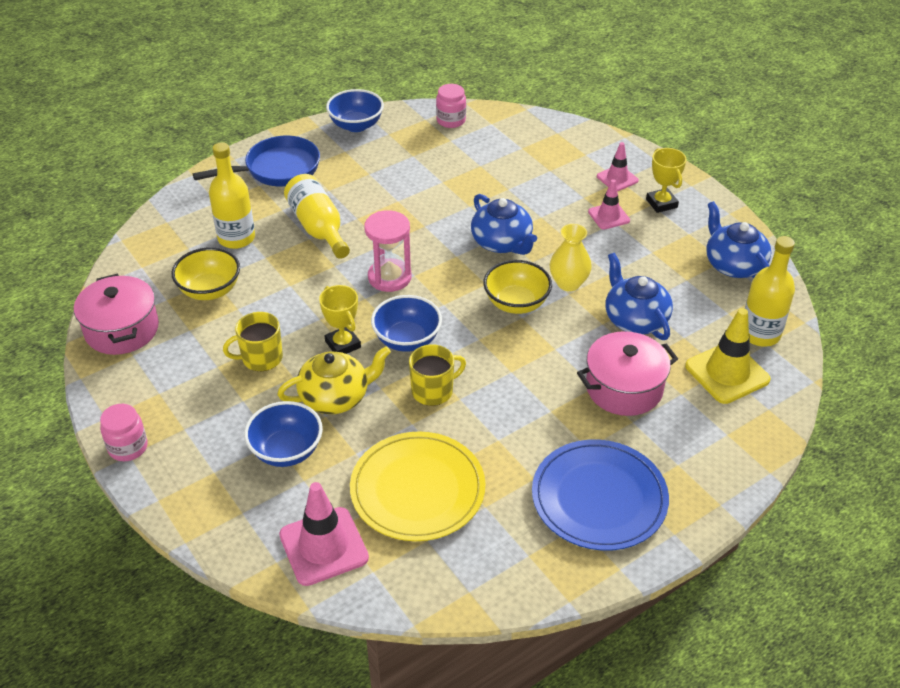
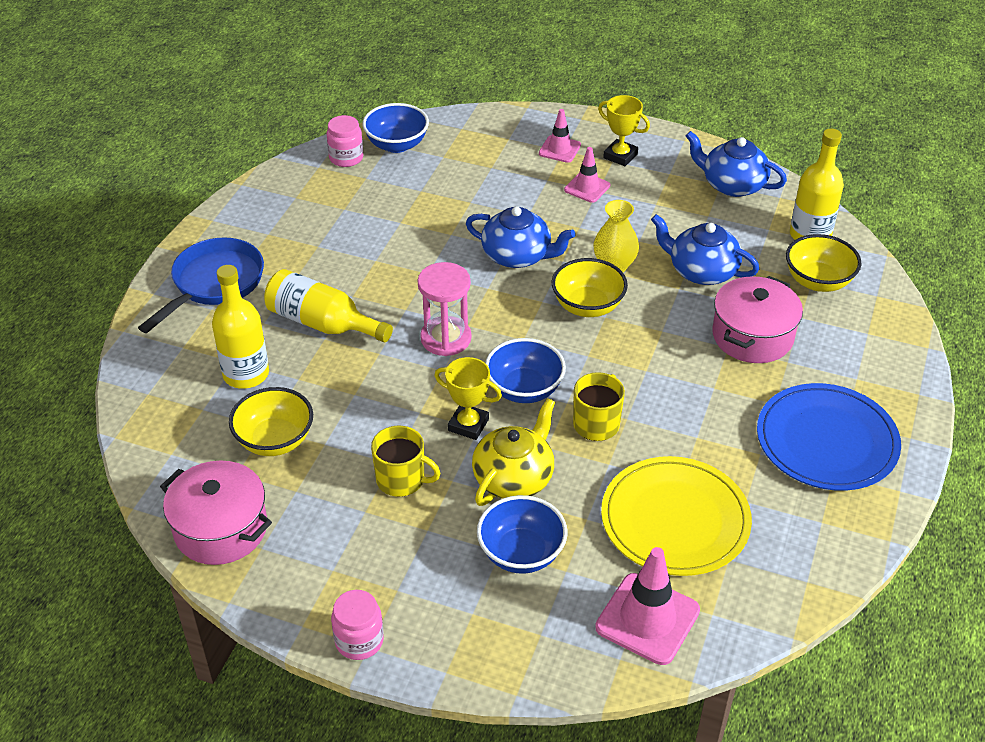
camera: 35 degrees left, 0 degrees up
(261, 358) = (401, 480): yellow mug -> yellow mug turned 105 degrees counterclockwise
(356, 125) = (252, 202): blue bowl -> blue bowl (397, 145)
(727, 373) = (818, 281): yellow traffic cone -> yellow bowl

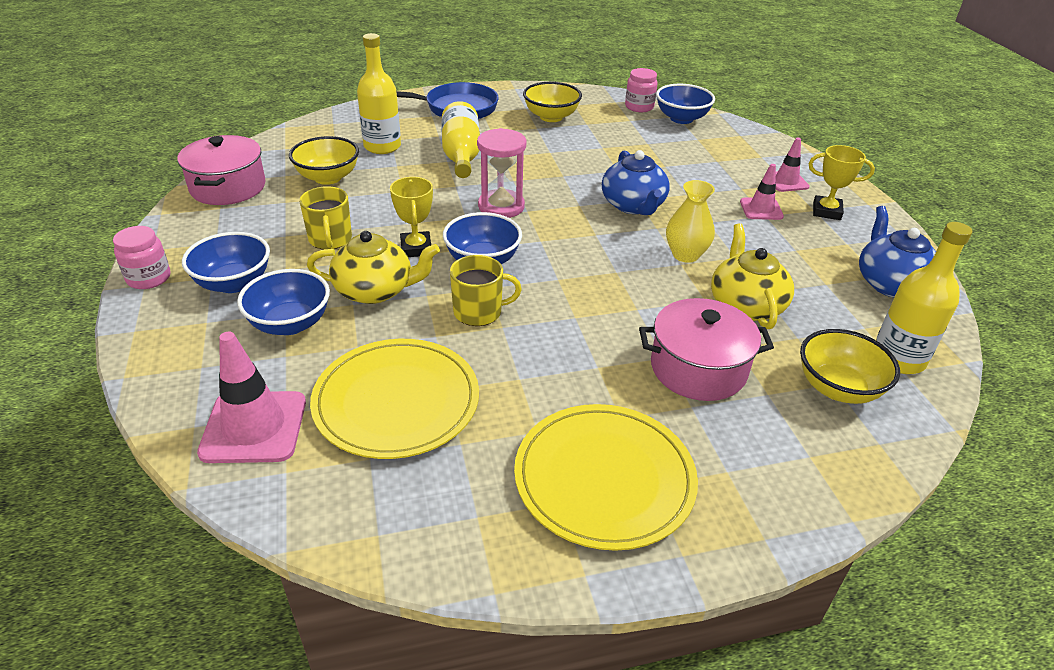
camera: 55 degrees right, 5 degrees down
(422, 575) = (234, 283): none -> blue bowl
(587, 306) = (618, 258): yellow bowl -> yellow bowl (551, 117)
(620, 156) = (826, 211): yellow trophy -> yellow trophy turned 75 degrees counterclockwise
(701, 271) = (745, 305): blue teapot -> yellow teapot
(826, 441) = (604, 478): blue plate -> yellow plate

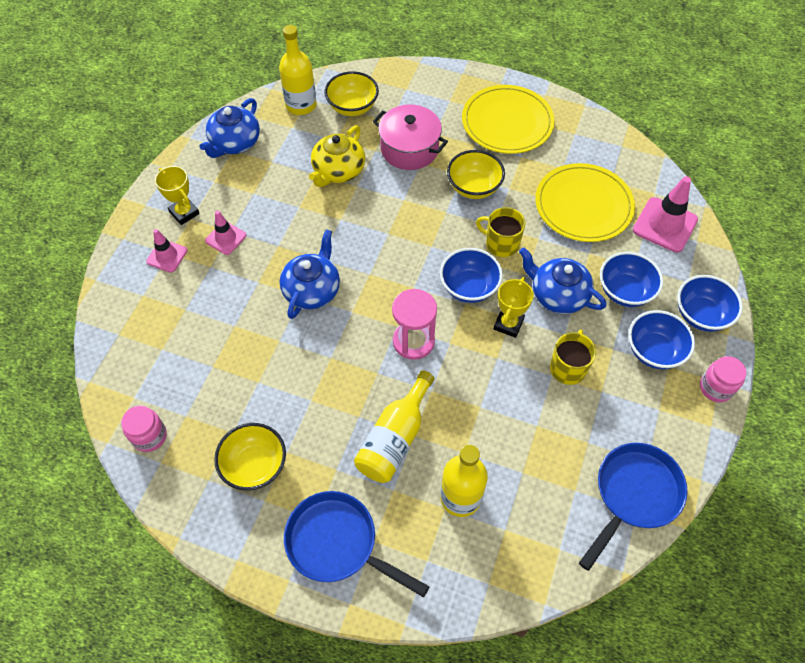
camera: 145 degrees left, 20 degrees up
(228, 187) = (634, 495): pink pot -> blue pan
(328, 177) = (537, 464): yellow bowl -> yellow bowl (474, 187)
(375, 290) = (557, 295): yellow teapot -> blue teapot
(681, 119) = (135, 390): blue bowl -> blue bowl (701, 315)
(685, 255) = (329, 224): yellow vase -> none

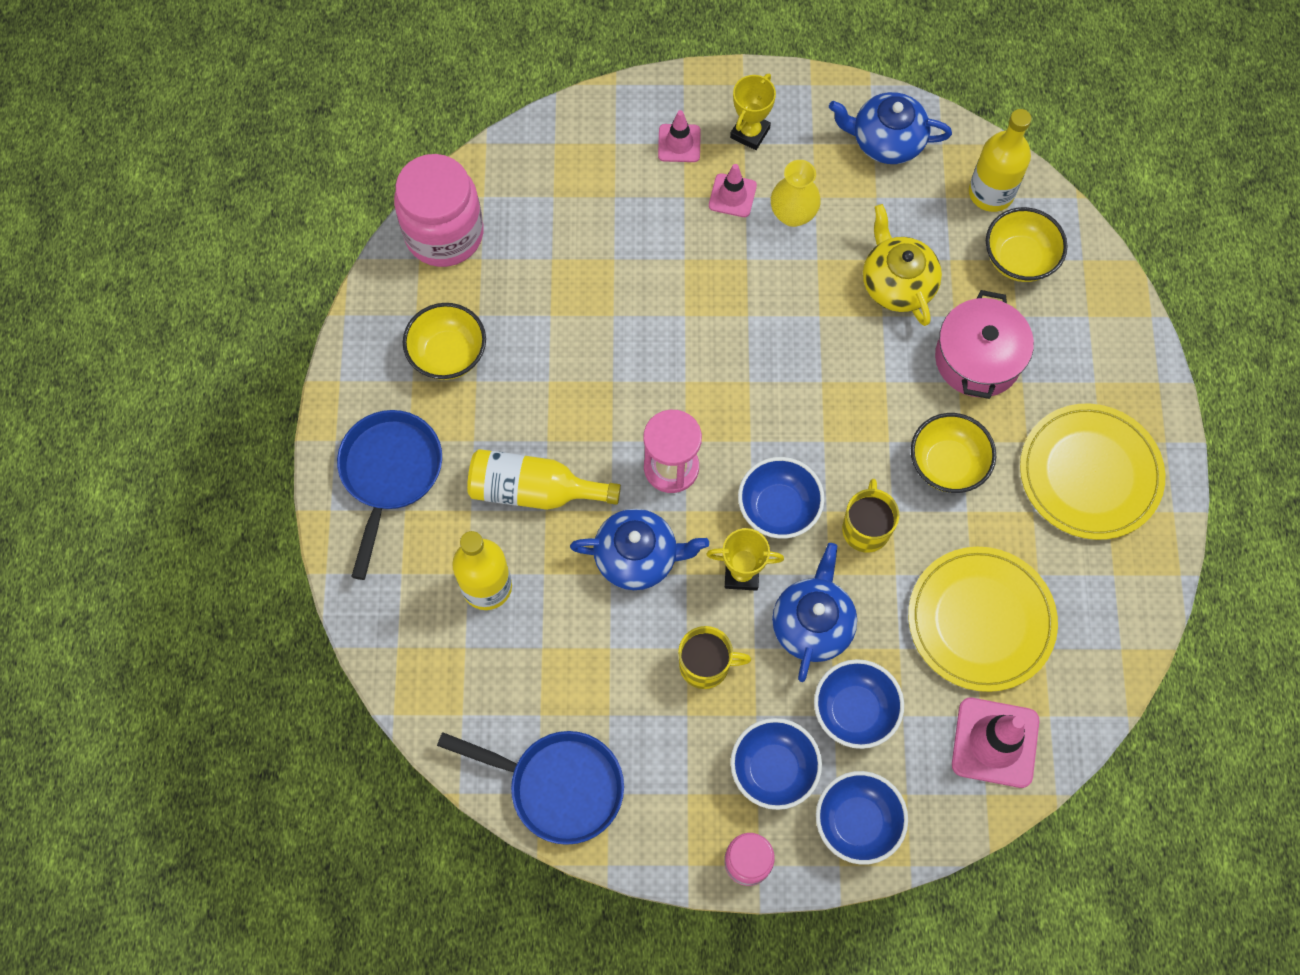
camera: 70 degrees right, 10 degrees up
(149, 436) = (444, 234): pink jar -> pink jar, size x1.93
(259, 209) = (793, 214): none -> yellow vase
(312, 290) = (698, 324): blue teapot -> blue teapot (638, 557)
(338, 171) = (897, 283): yellow teapot -> yellow teapot turned 60 degrees clockwise

